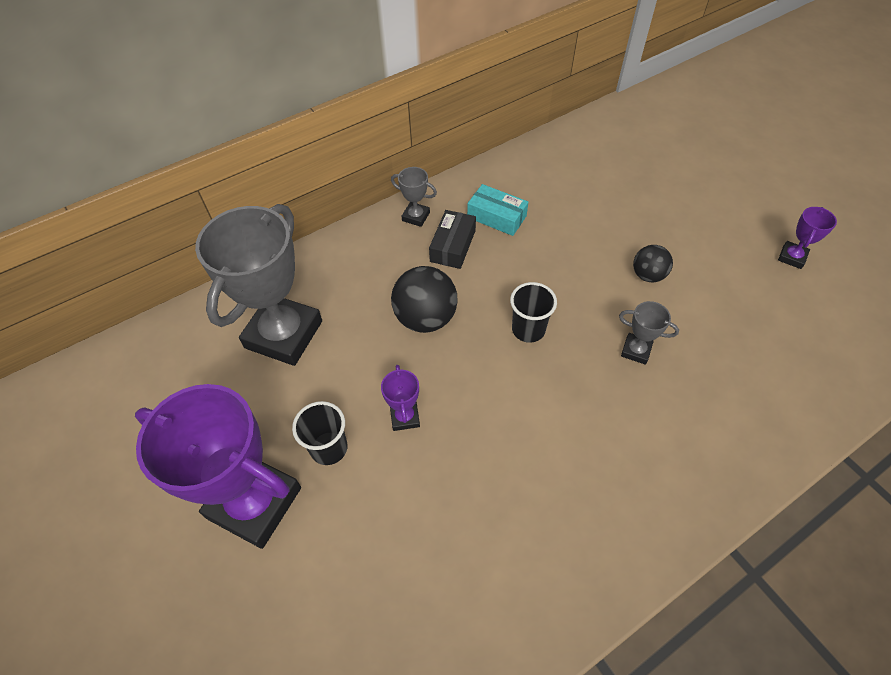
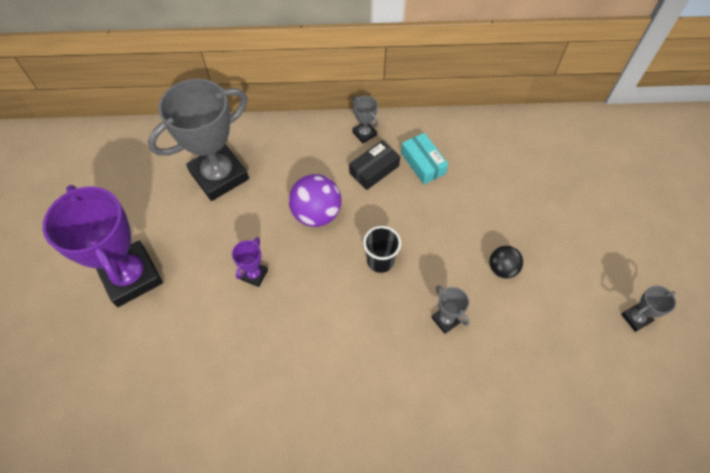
camera: 30 degrees right, 5 degrees up
(329, 448) = (195, 268): black cup -> none
(425, 318) = (316, 214): black ball -> purple ball
(792, 257) = (636, 318): purple trophy -> grey trophy

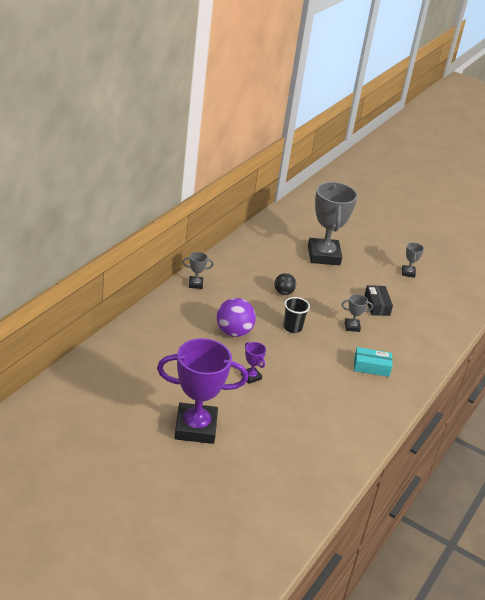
camera: 60 degrees left, 25 degrees down
(219, 175) = (157, 354): grey trophy -> grey trophy (323, 255)
(374, 169) = (227, 295): black box -> black box (377, 305)
(423, 163) = (243, 277): turquoise box -> turquoise box (371, 367)
(502, 268) = (341, 292): black ball -> black ball (283, 292)

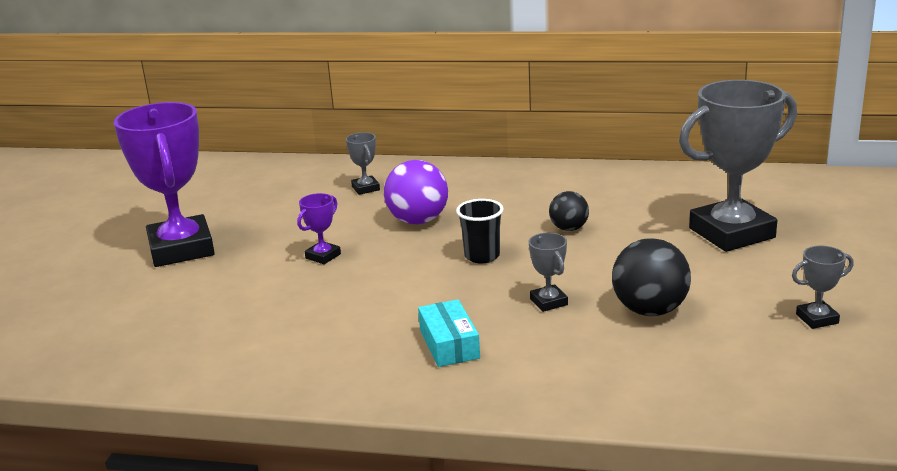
camera: 75 degrees right, 10 degrees down
(195, 284) = (502, 172): grey trophy -> grey trophy (365, 188)
(377, 305) = (650, 310): black box -> black ball

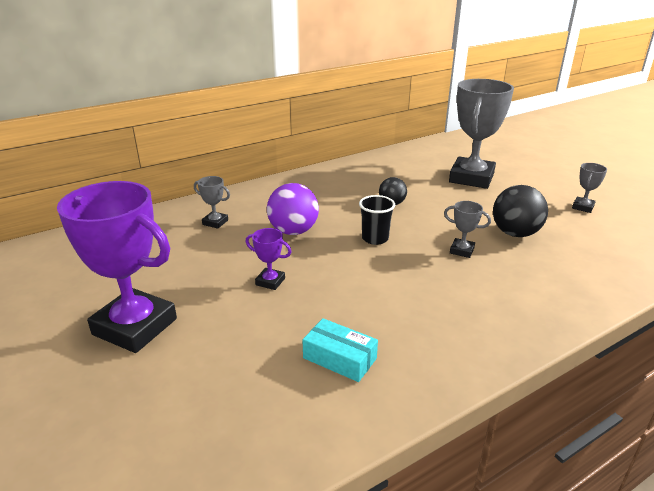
camera: 45 degrees left, 5 degrees up
(323, 256) = (270, 281): purple trophy -> purple trophy turned 60 degrees counterclockwise
(449, 344) = (460, 303): turquoise box -> turquoise box (339, 358)

